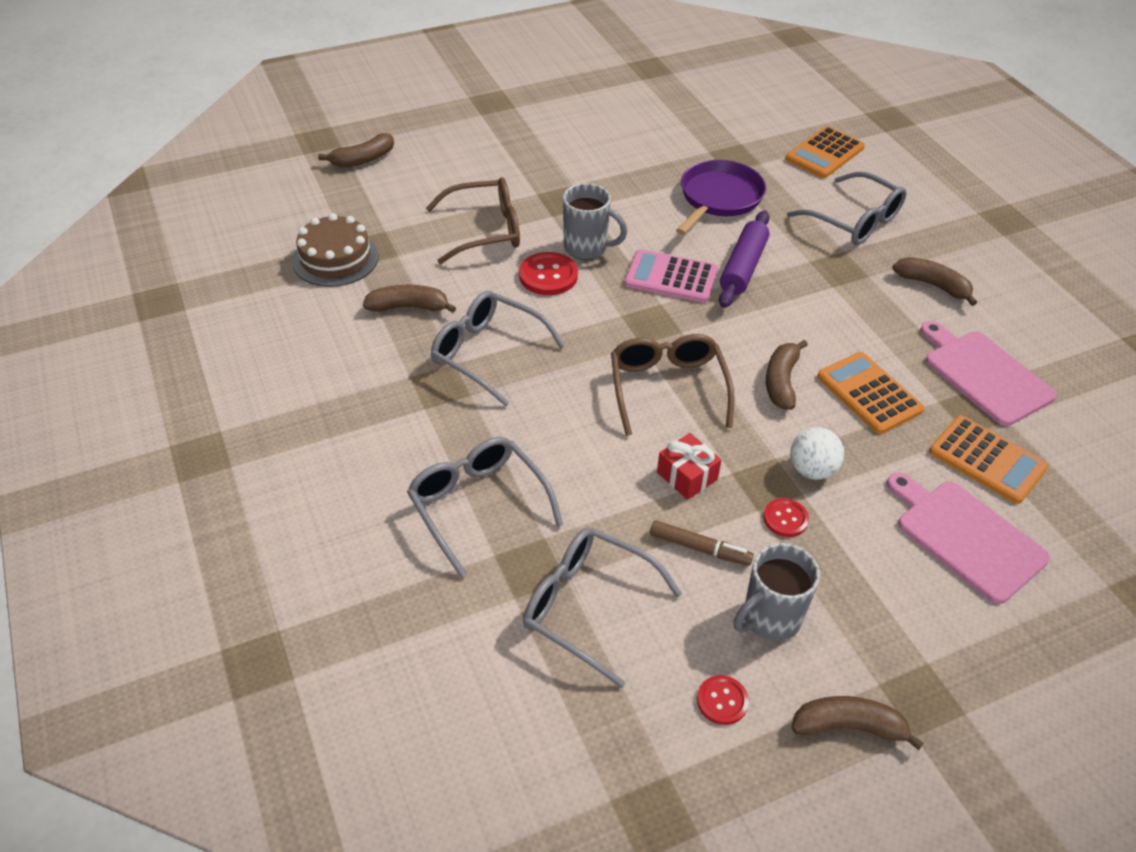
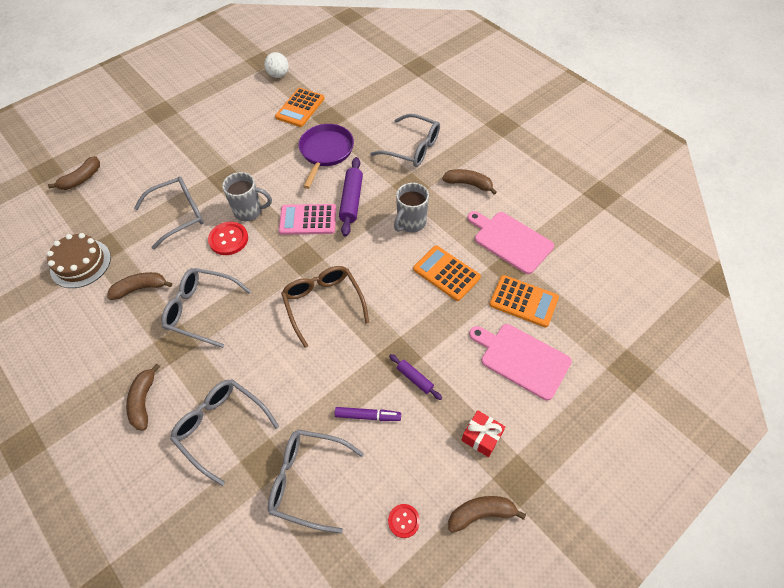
camera: 15 degrees left, 10 degrees up
(484, 230) = (178, 215): brown glasses -> grey glasses
(687, 476) = (349, 365): red gift -> red gift (481, 437)
(700, 548) = (367, 416): brown marker -> purple marker
(770, 618) = (420, 453): grey mug -> grey mug (411, 223)
(781, 381) = (392, 279): brown banana -> brown banana (144, 401)
(785, 519) = (415, 378): red button -> purple rolling pin
(812, 470) = (423, 338): white ball -> white ball (278, 75)
(824, 153) = (384, 102): orange calculator -> orange calculator (300, 108)

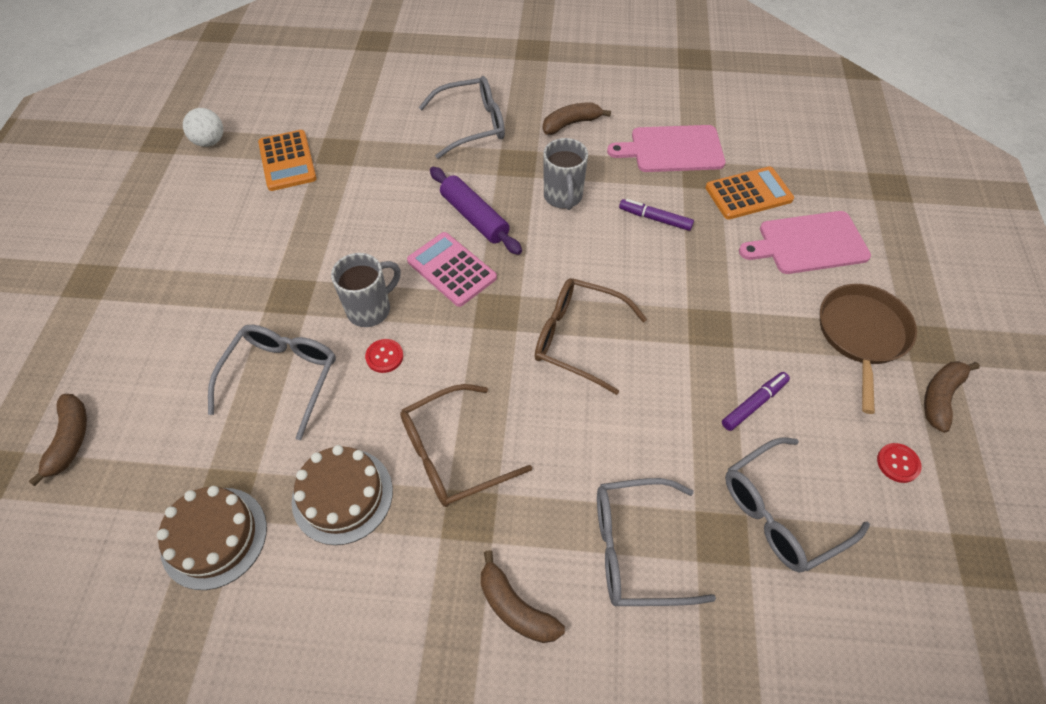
camera: 45 degrees left, 0 degrees up
(140, 288) = (342, 495): brown banana -> brown cake
(202, 310) = (454, 453): grey glasses -> brown glasses
(228, 239) = (384, 356): red button -> red button, size x0.61
(308, 220) = (452, 269): pink calculator -> pink calculator turned 90 degrees clockwise
(325, 152) = (380, 188): purple pan -> none
(415, 378) = (749, 334): purple rolling pin -> none
(446, 273) = (655, 219): orange calculator -> purple marker
(481, 437) = (862, 335): red gift -> brown pan

